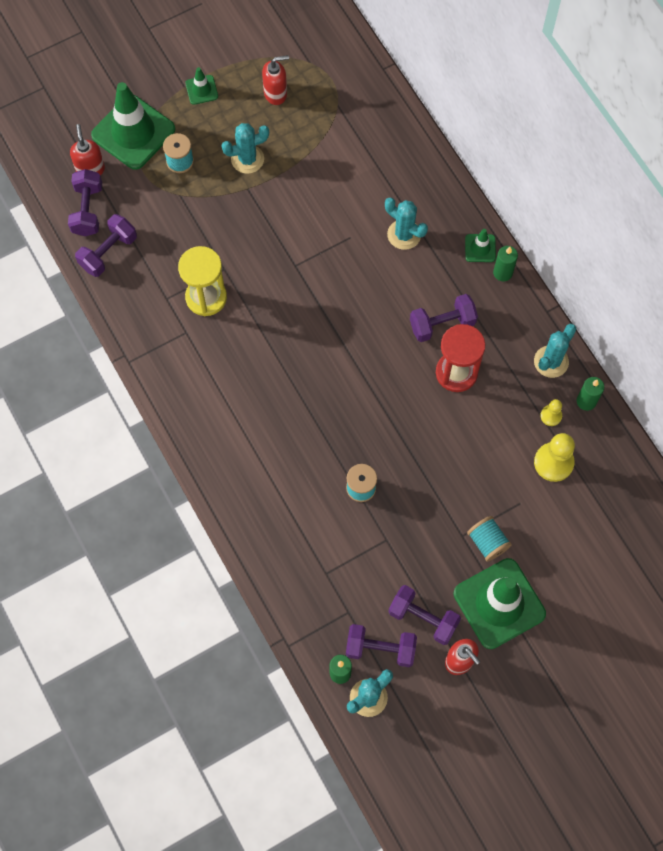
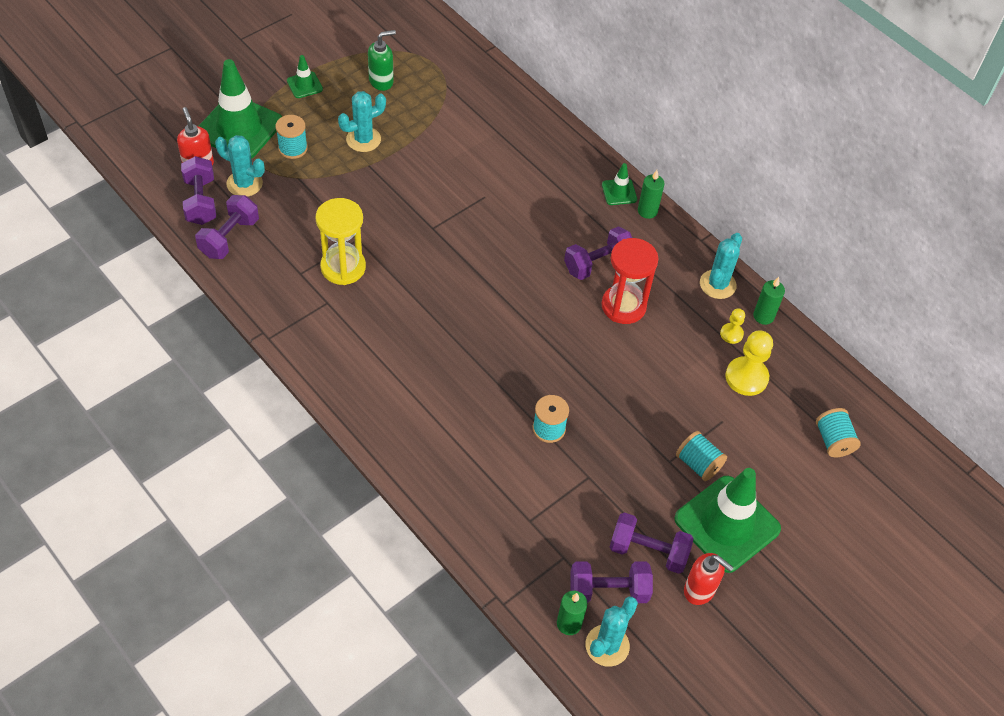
camera: 15 degrees left, 15 degrees down
(275, 93) = (381, 81): red soap dispenser -> green soap dispenser
(404, 234) = (539, 188): turquoise cactus -> turquoise cactus (244, 183)
(617, 538) = (833, 441): none -> turquoise spool

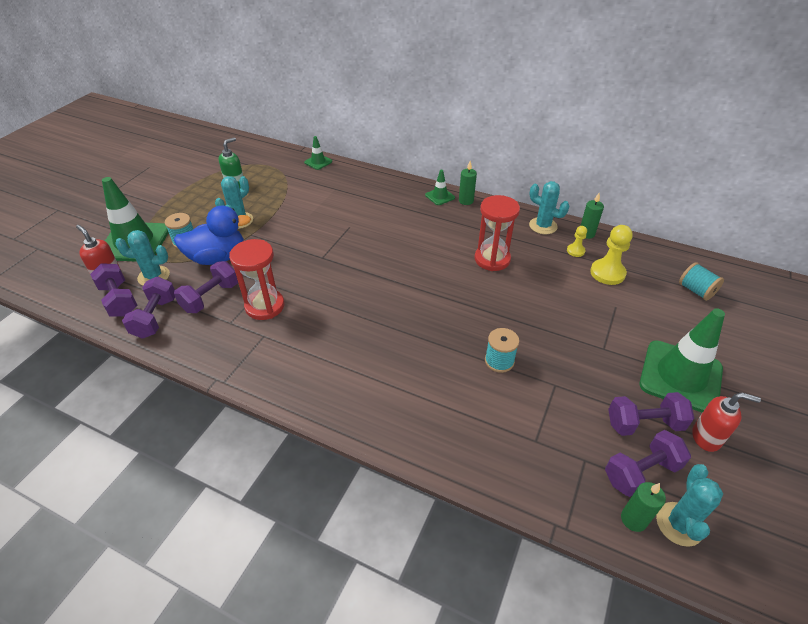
camera: 20 degrees left, 10 degrees down
(304, 85) = (177, 202): green traffic cone -> green traffic cone (318, 162)
(319, 184) = (217, 258): none -> blue duck
(343, 267) = (265, 306): yellow hourglass -> red hourglass
(597, 263) = (455, 240): purple dumbbell -> purple dumbbell (211, 297)
(698, 464) = (624, 342): turquoise spool -> none
(717, 284) = (543, 226): turquoise cactus -> turquoise cactus turned 60 degrees counterclockwise

